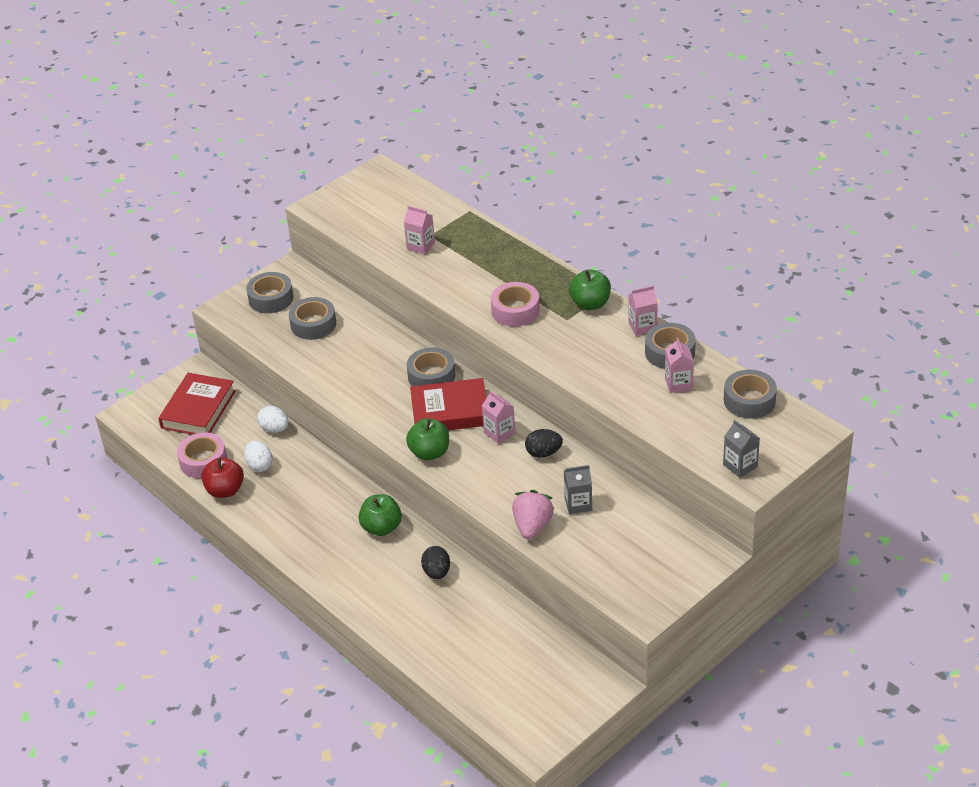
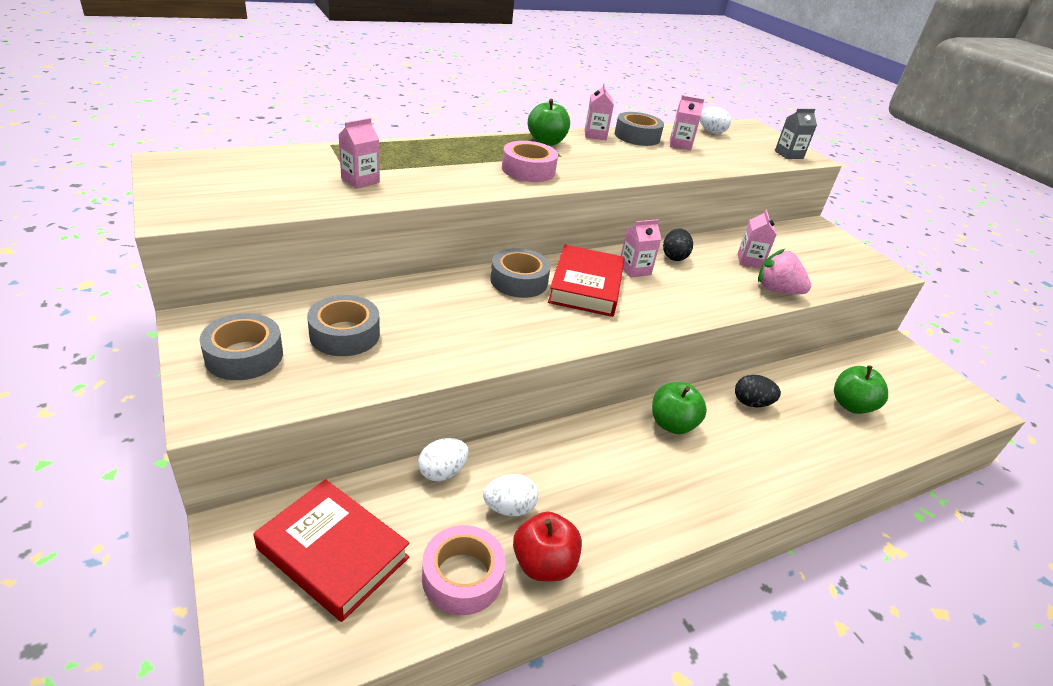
camera: 80 degrees left, 5 degrees down
(429, 453) = (648, 316): green apple -> green apple (851, 405)
(578, 504) = (750, 261): grey carton -> pink carton
(749, 400) = (711, 132): grey tape -> white egg

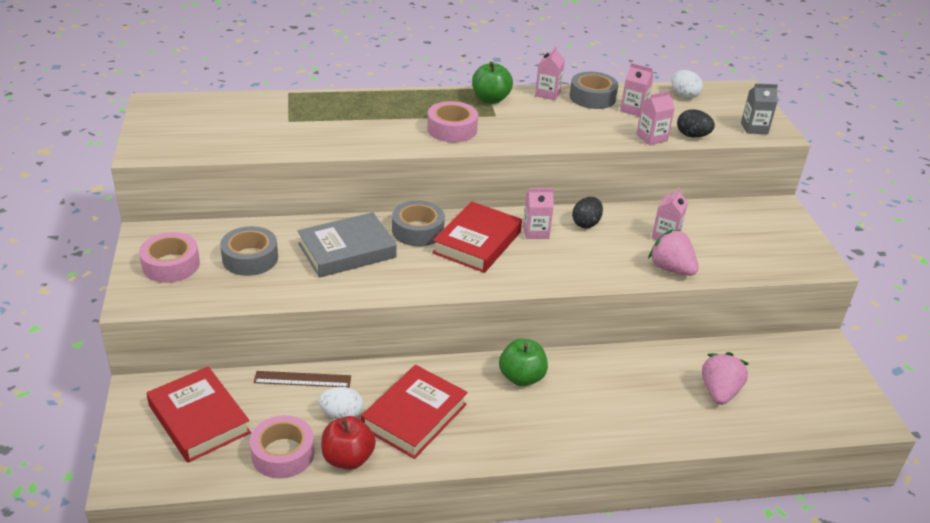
camera: 20 degrees right, 0 degrees up
(244, 356) = (171, 265): grey tape -> pink tape
(360, 180) = (296, 130): pink carton -> pink carton (651, 138)
(442, 472) = (302, 379): white egg -> brown ruler
(455, 311) = (347, 251): none -> grey book
(589, 491) = (414, 416): none -> red book
(751, 403) = (613, 372): black egg -> black egg (692, 136)
(851, 405) = (719, 392): green apple -> pink strawberry

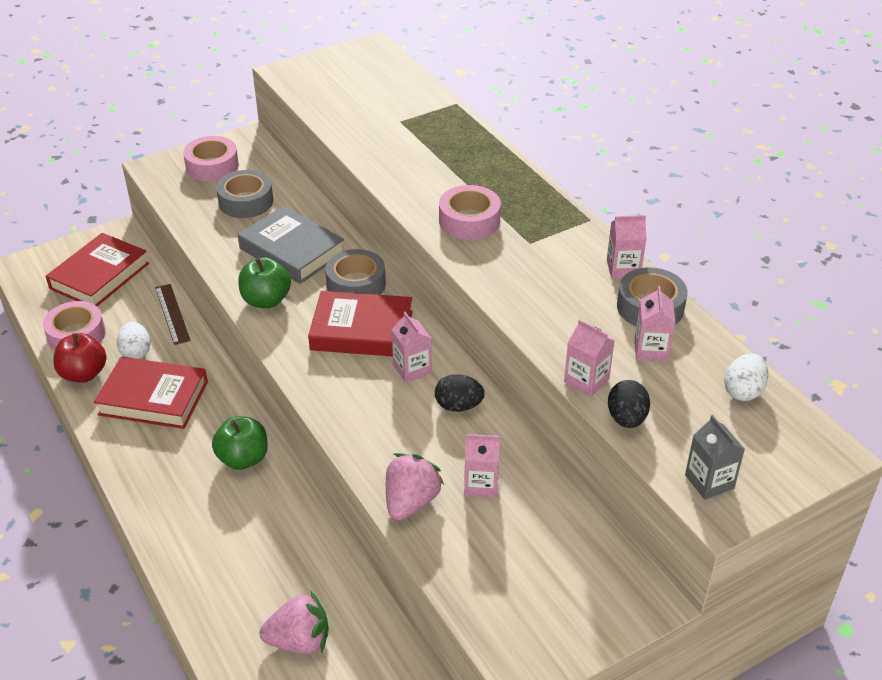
camera: 70 degrees right, 5 degrees up
(490, 99) = (565, 229): green apple -> green apple (266, 300)

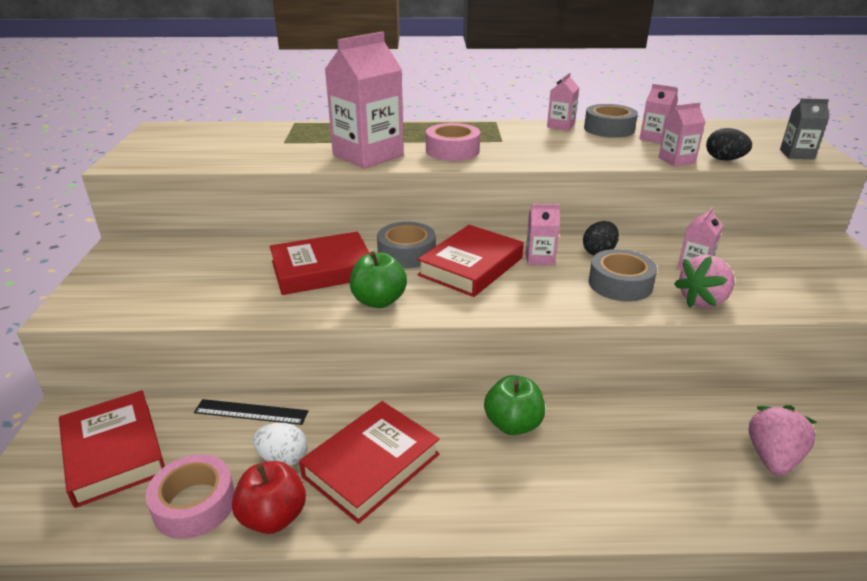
camera: 60 degrees left, 10 degrees down
(172, 314) = (251, 412): brown ruler -> black ruler
(212, 166) = (127, 277): pink tape -> none
(246, 201) = (214, 274): grey tape -> grey tape (620, 284)
(292, 251) = (322, 270): grey book -> red book
(411, 178) = (368, 155): none -> pink carton
(411, 502) = (703, 301): pink strawberry -> pink strawberry turned 90 degrees counterclockwise
(743, 391) = (710, 128): white egg -> none

